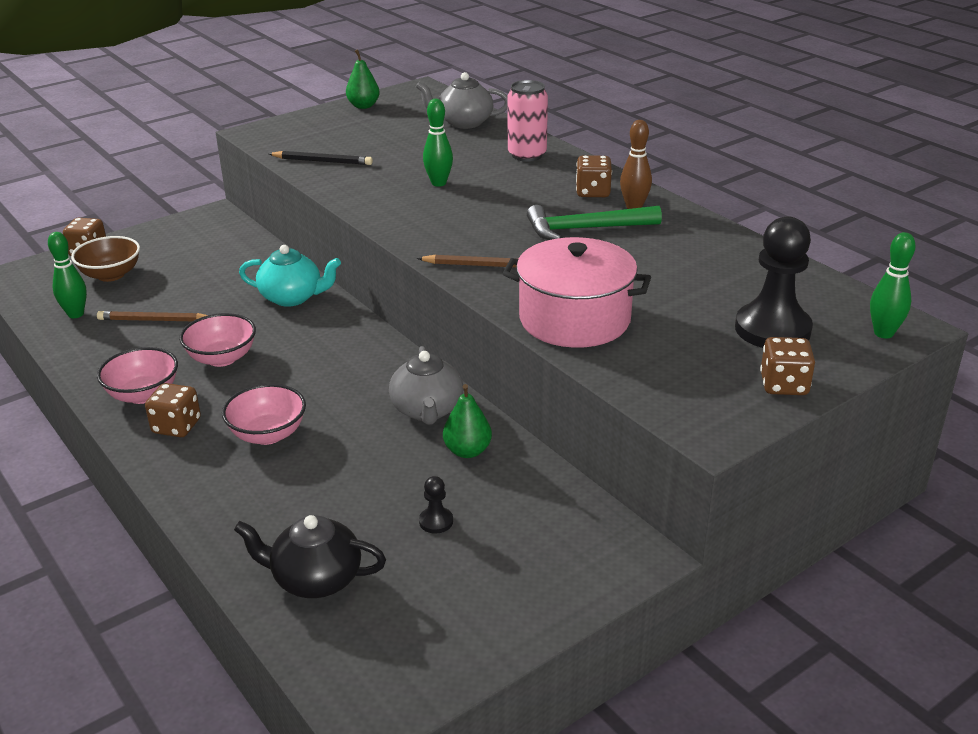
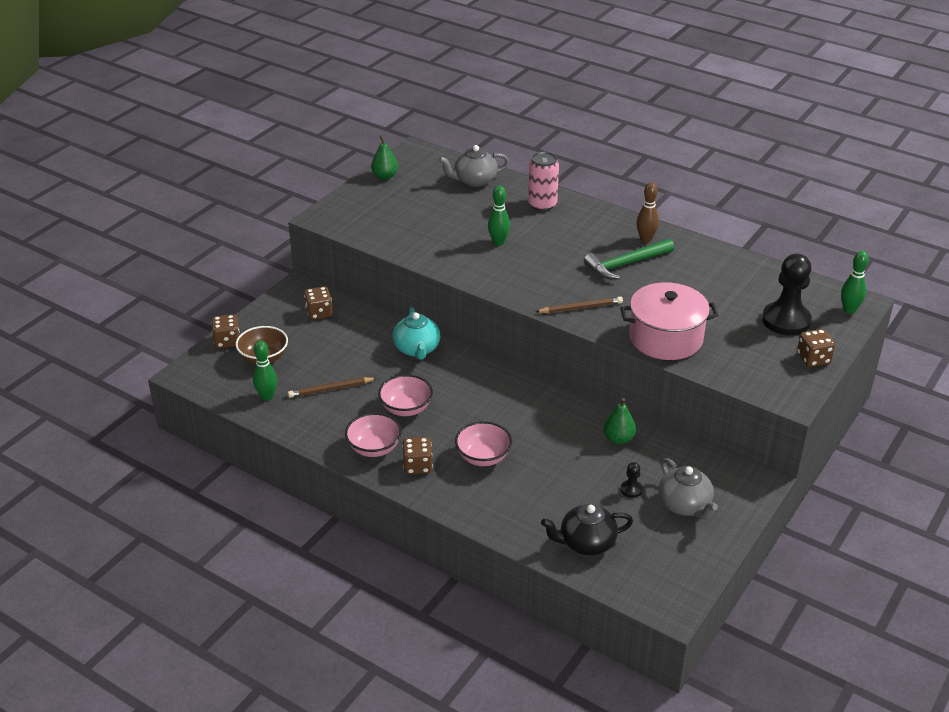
camera: 20 degrees left, 5 degrees up
(292, 297) = (417, 349): turquoise teapot -> turquoise teapot turned 90 degrees clockwise
(322, 161) = (398, 237): black pencil -> none
(427, 410) = (573, 416): grey teapot -> grey teapot (685, 505)
(593, 192) = (610, 231): brown dice -> brown dice (319, 313)

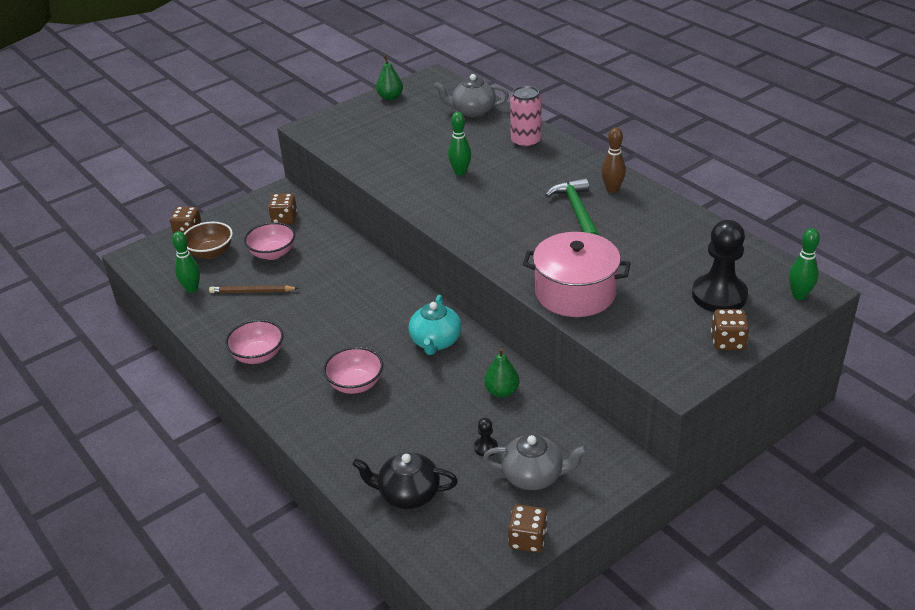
camera: 20 degrees right, 0 degrees up
(406, 408) = (310, 322): pink bowl -> pink bowl (272, 253)
(417, 349) = (354, 267): turquoise teapot -> turquoise teapot (435, 342)
(417, 466) = (288, 381): brown dice -> brown dice (527, 539)
(581, 308) = (504, 248): brown pencil -> none
(626, 264) = (577, 211): green hammer -> green hammer turned 90 degrees clockwise
(685, 505) = (533, 476): grey teapot -> grey teapot turned 75 degrees counterclockwise

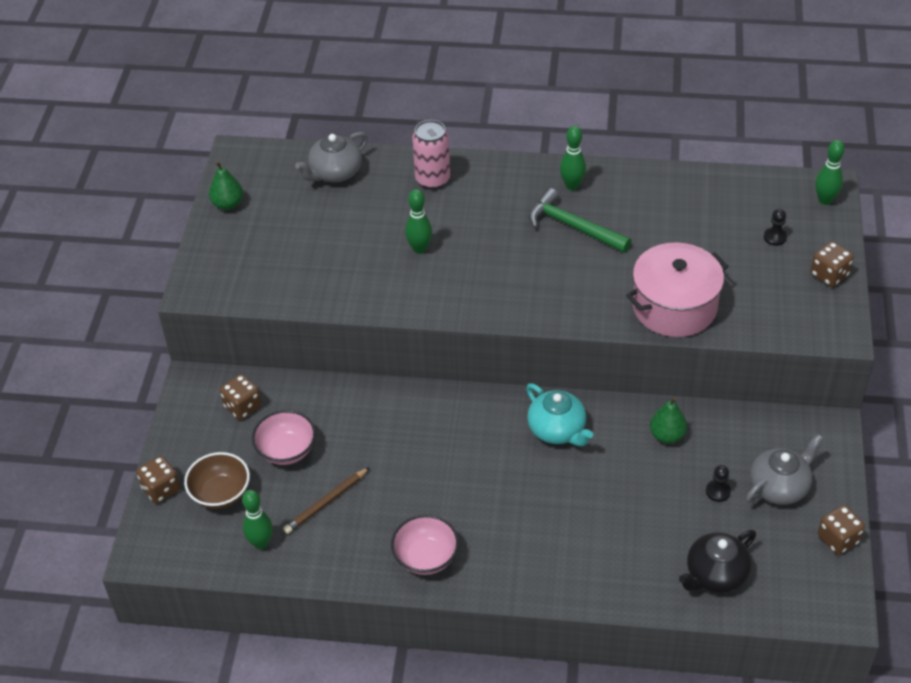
camera: 45 degrees left, 10 degrees up
(355, 384) = (547, 518): pink bowl -> none
(612, 189) = (572, 185): brown bowling pin -> green bowling pin
(719, 295) = (775, 237): black pawn -> black pawn, size x0.43

